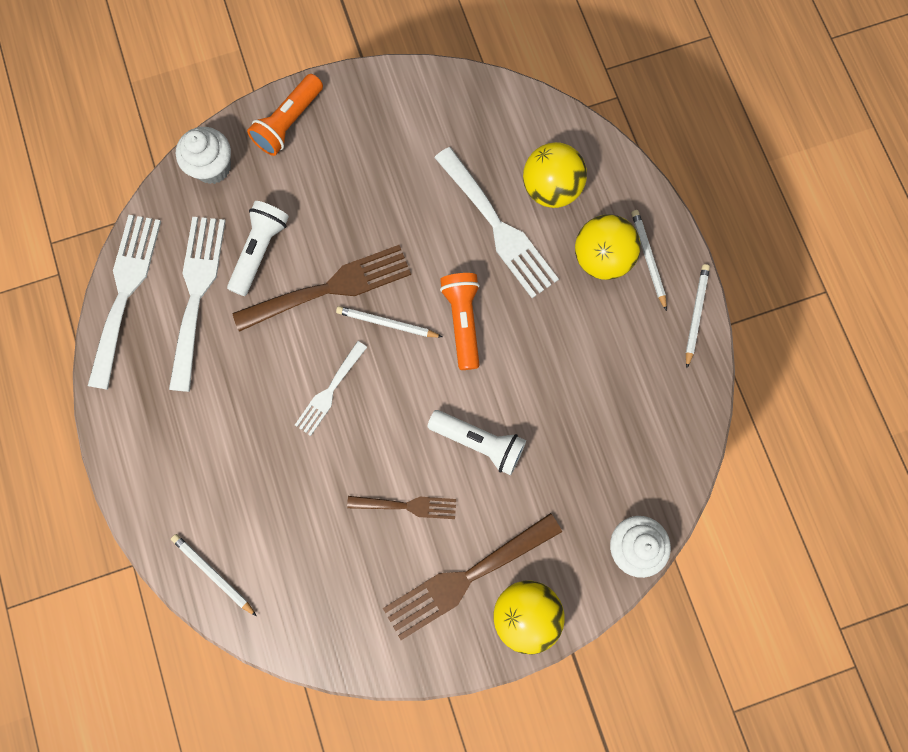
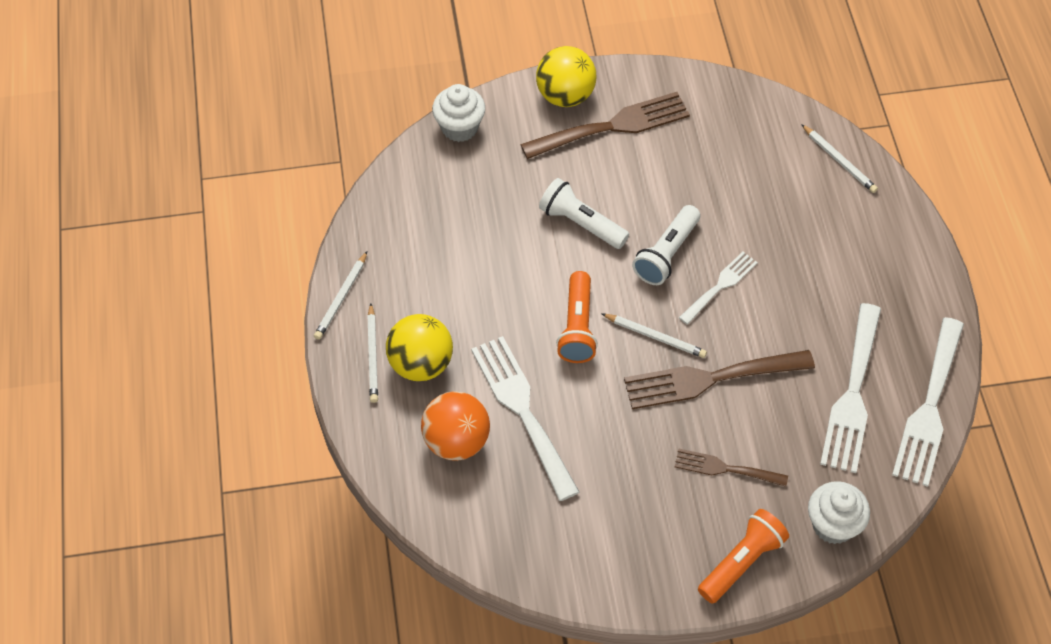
camera: 170 degrees left, 20 degrees down
(260, 251) = (783, 427): white flashlight -> white flashlight (667, 254)
(407, 506) = (657, 185): brown fork -> brown fork (725, 468)
(551, 188) = (456, 441): yellow ball -> orange ball

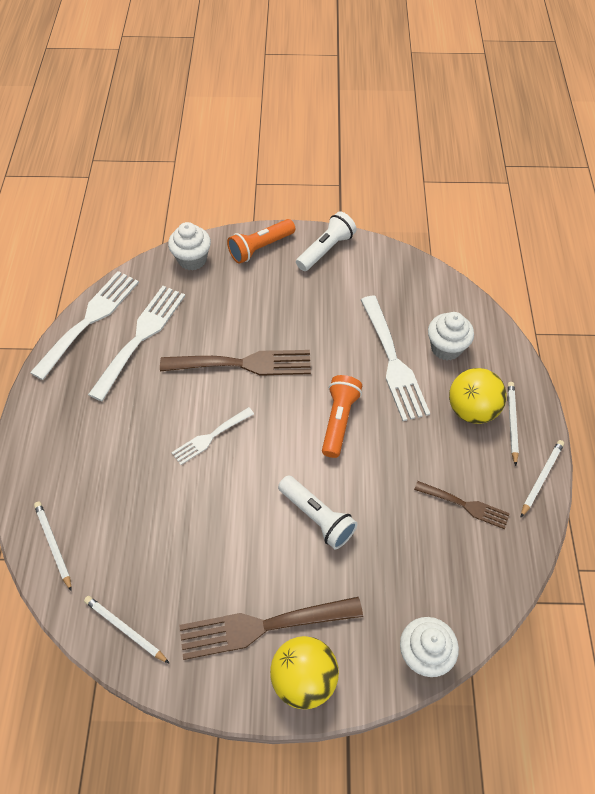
camera: 170 degrees left, 0 degrees up
(456, 441) = (446, 348): orange ball -> white cupcake
(655, 337) = (277, 402): white pencil -> white pencil (125, 629)
(667, 254) = (247, 473): white flashlight -> white flashlight (326, 249)
(725, 468) = (253, 302): brown fork -> brown fork (465, 505)

